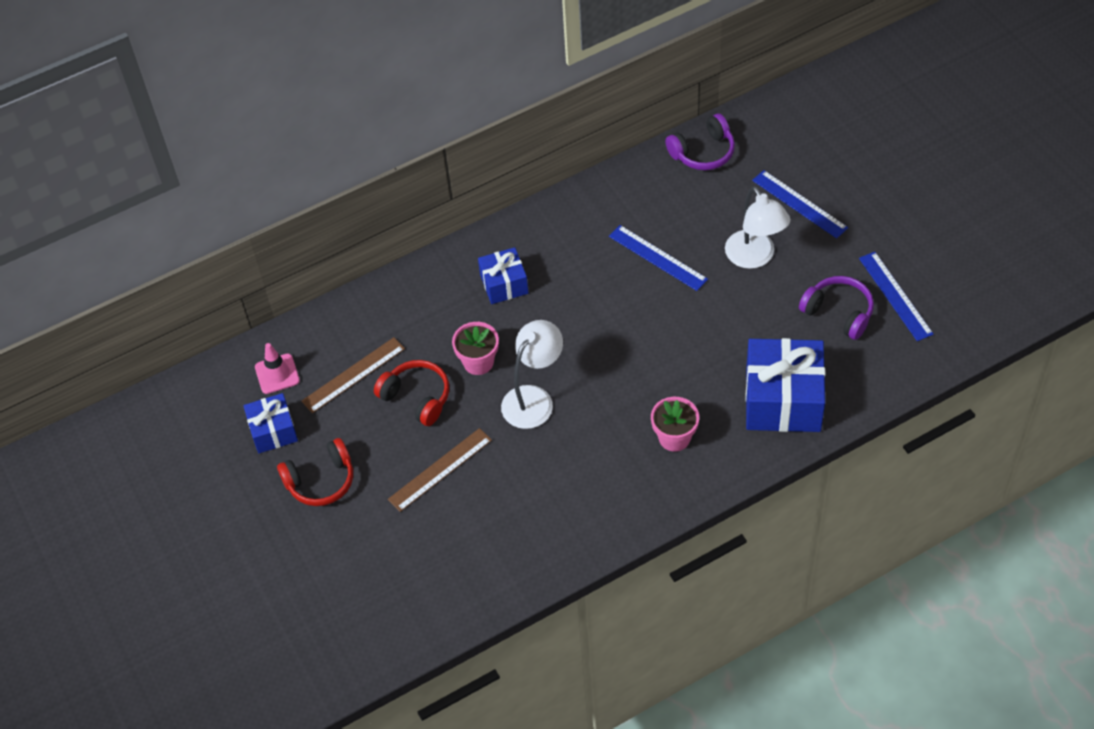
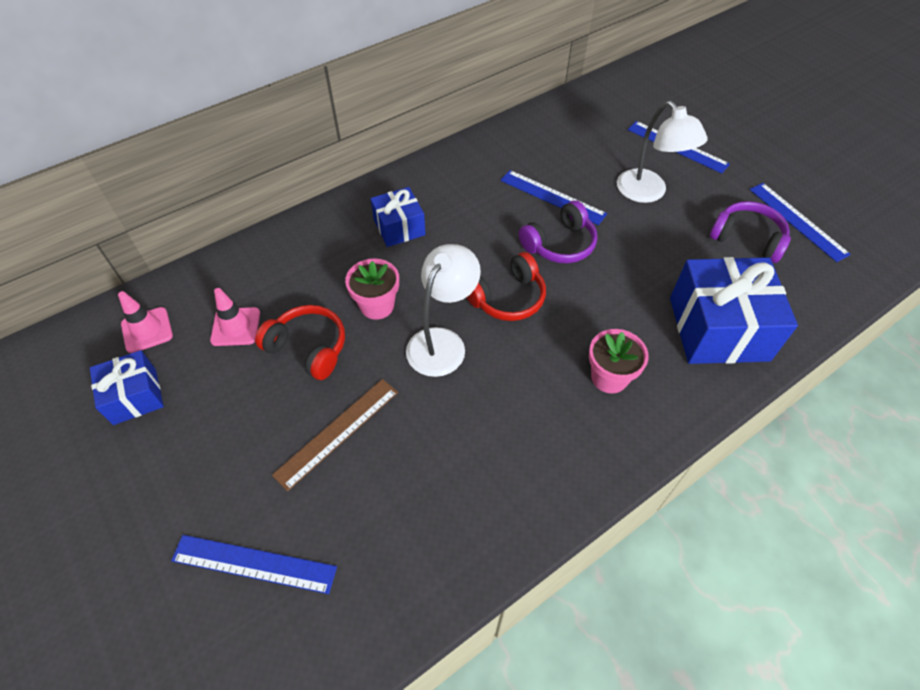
camera: 10 degrees left, 0 degrees up
(321, 481) = (188, 456): red headphones -> red headphones (507, 298)
(353, 375) = (236, 327): brown ruler -> pink traffic cone
(375, 561) = (254, 564): none -> blue ruler
(703, 152) = (576, 110): purple headphones -> purple headphones (559, 244)

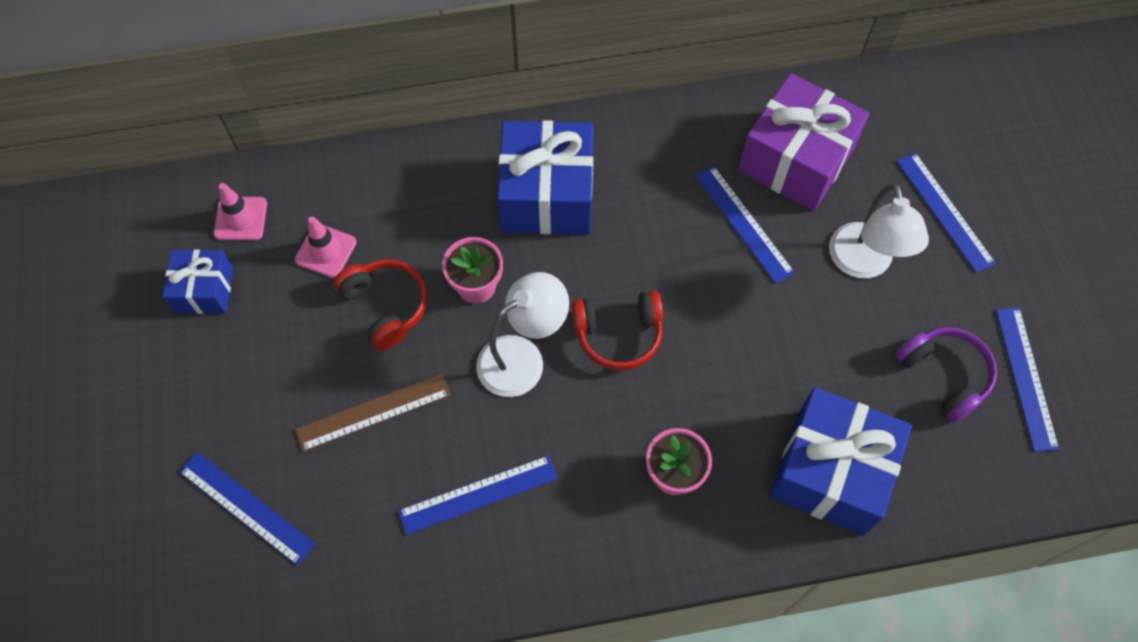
camera: 25 degrees right, 10 degrees up
(399, 227) = (547, 195): blue gift -> blue gift, size x1.78
(463, 459) = (478, 494): none -> blue ruler
(559, 244) = (715, 290): purple headphones -> none
(562, 149) = (795, 160): none -> purple gift

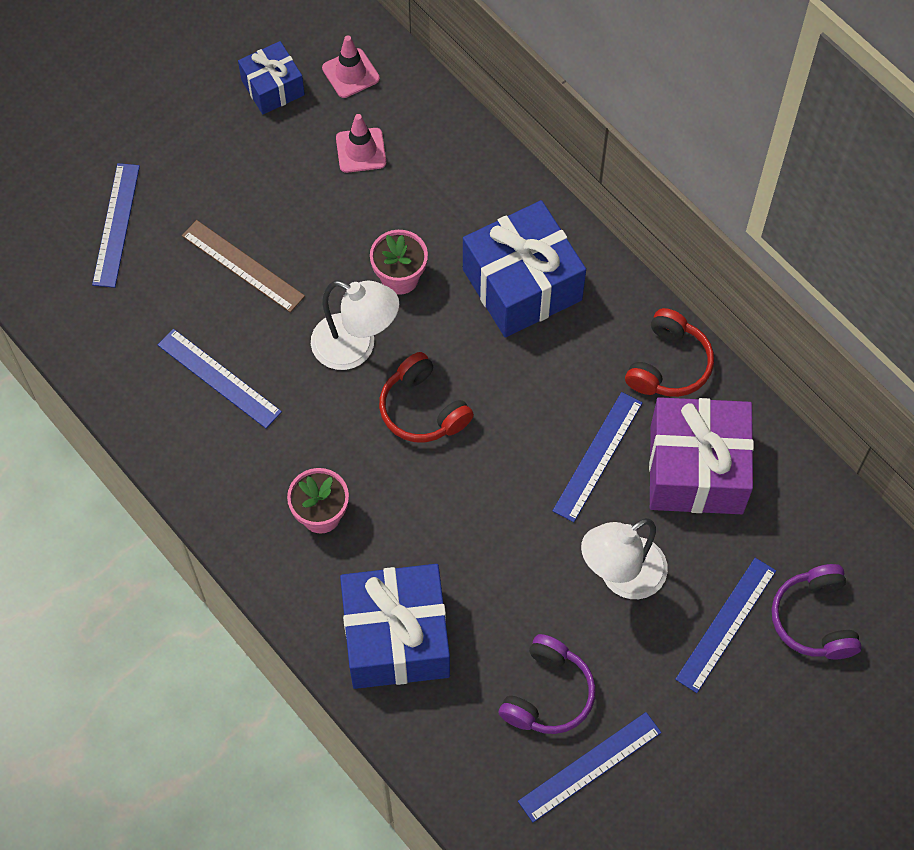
camera: 60 degrees right, 0 degrees up
(386, 306) = (339, 222): red headphones -> red headphones (668, 365)
(969, 149) = (814, 619): none -> purple headphones

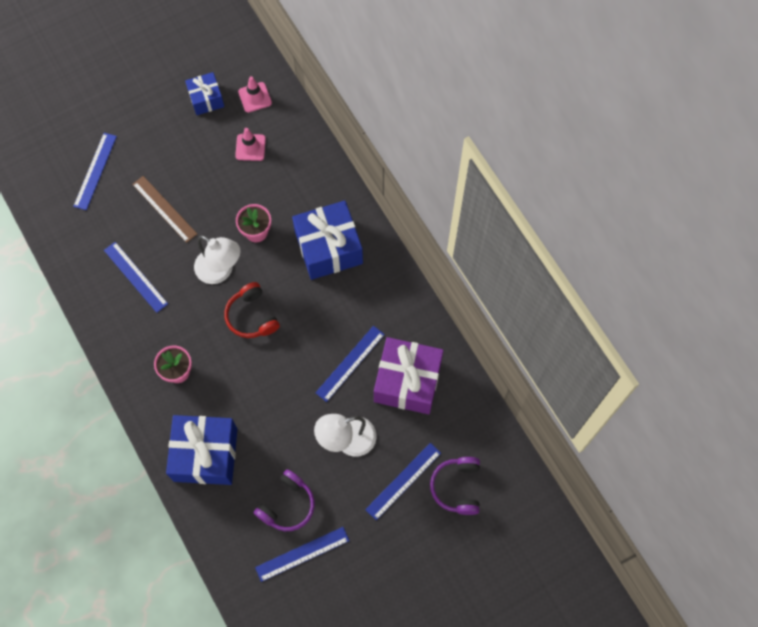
camera: 10 degrees right, 5 degrees up
(668, 365) = (406, 313): red headphones -> none

